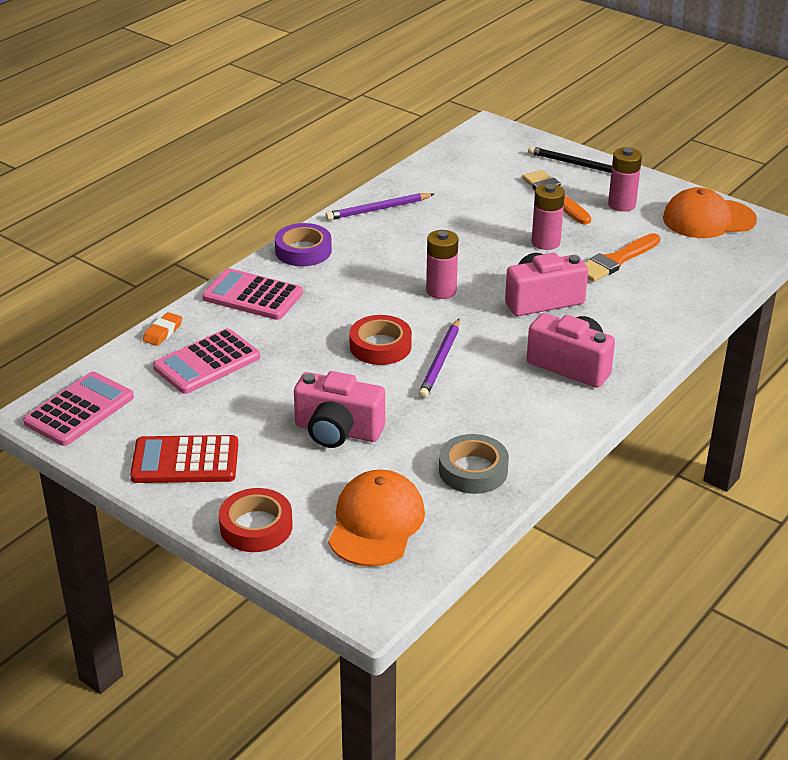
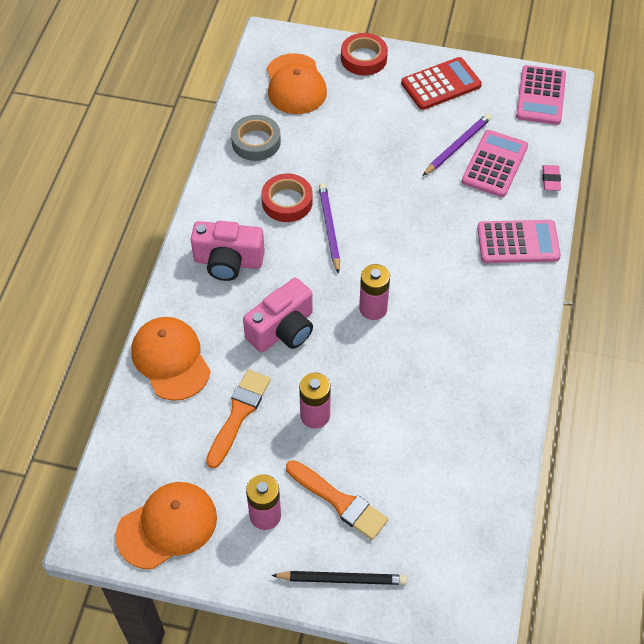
camera: 155 degrees right, 20 degrees up
(163, 332) = (550, 180): orange eraser -> pink eraser
(303, 251) = (520, 313): purple tape -> none
(337, 431) = (362, 140): pink camera -> none
(378, 209) = (498, 403): purple pencil -> purple pencil (457, 146)
(380, 346) = (383, 227): red tape -> red tape (287, 202)
(668, 310) = (170, 360): none -> orange cap

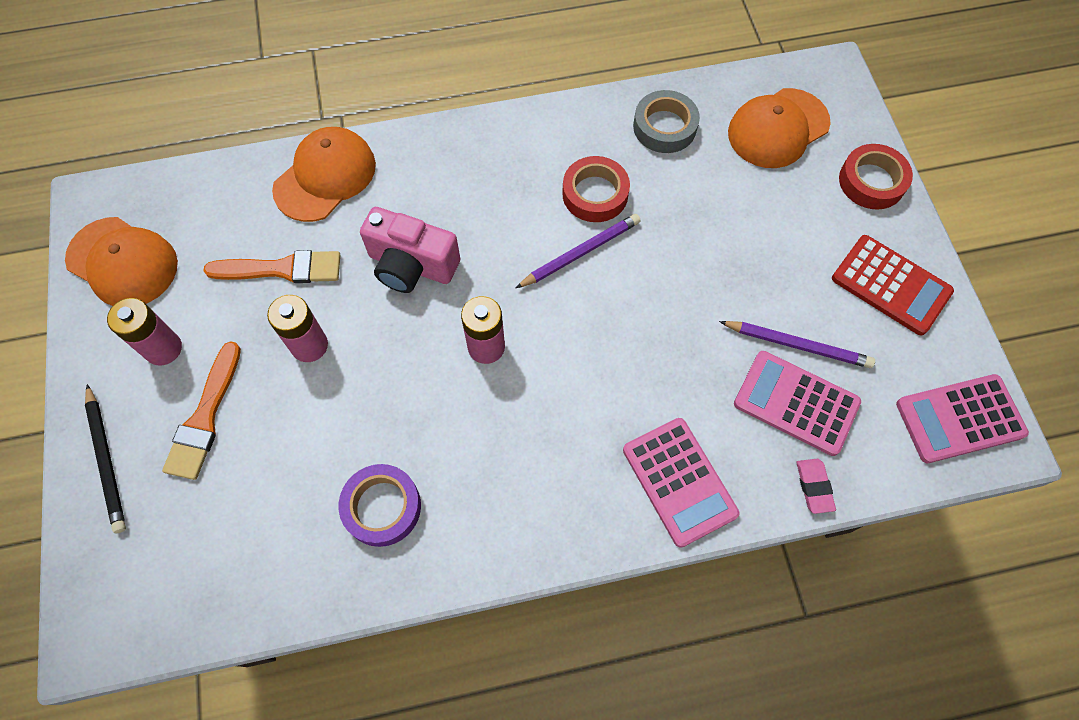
camera: 65 degrees right, 10 degrees up
(228, 262) = (479, 173): pink camera -> none
(461, 409) = (382, 507): none -> purple tape
(494, 164) = (796, 403): pink calculator -> pink calculator turned 150 degrees counterclockwise
(550, 180) = (814, 486): pink eraser -> pink eraser turned 75 degrees counterclockwise

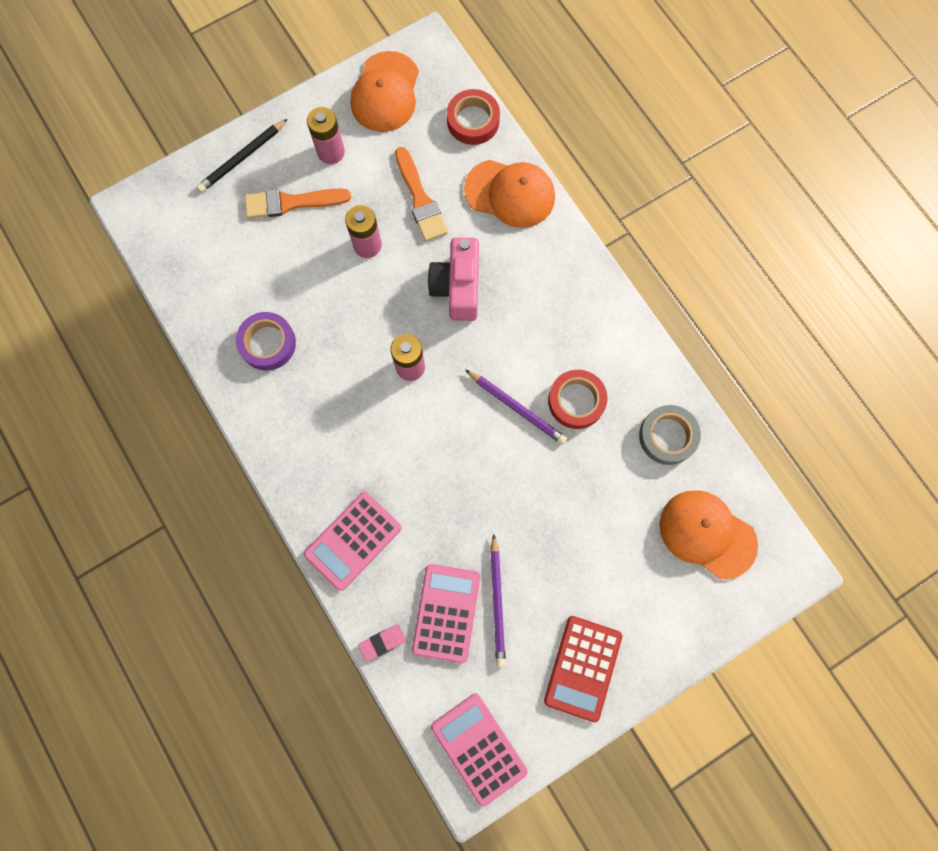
camera: 70 degrees right, 10 degrees up
(871, 181) = (683, 630): red tape -> red tape (473, 121)

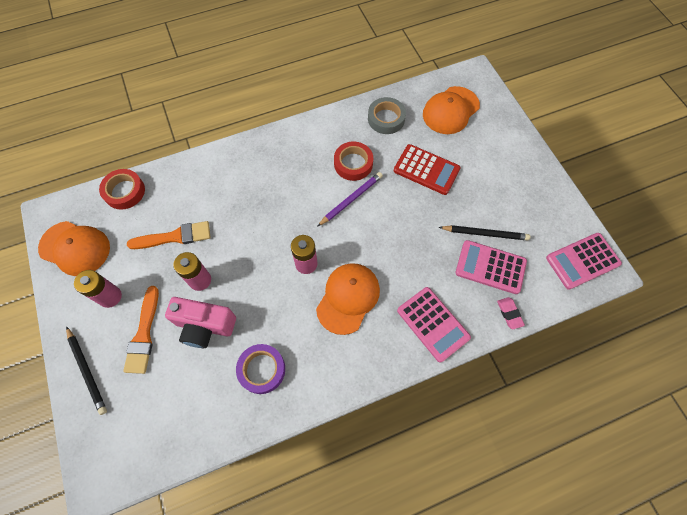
camera: 80 degrees left, 10 degrees down
(457, 287) = (253, 222): pink camera -> pink camera (205, 326)
(497, 602) = (485, 234): purple pencil -> black pencil
(510, 193) = (191, 177): orange cap -> orange cap (348, 298)
(582, 668) = (530, 191): red calculator -> red calculator (426, 170)

